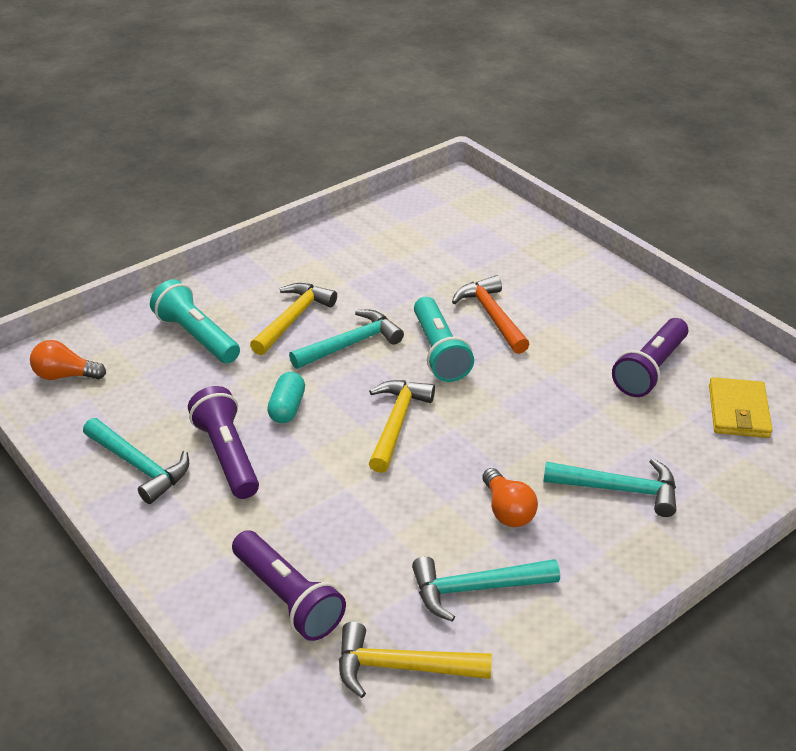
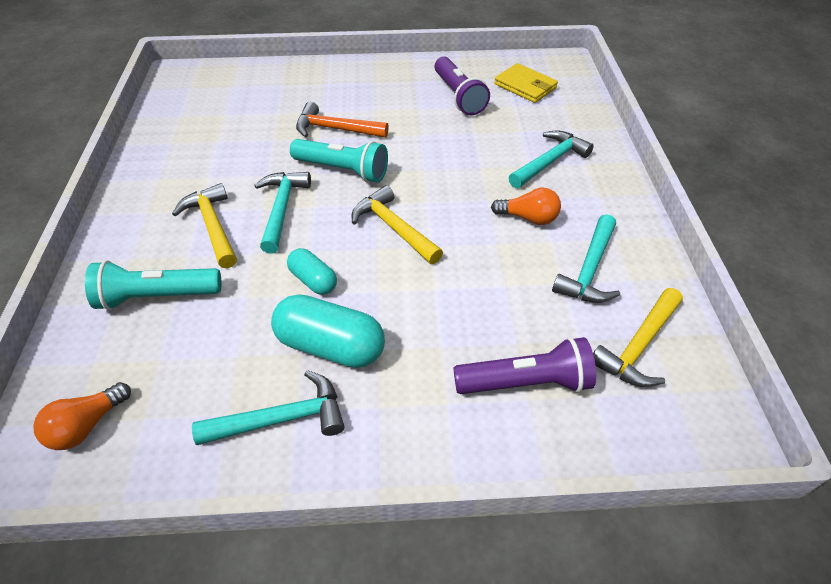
camera: 55 degrees left, 10 degrees up
(227, 455) = (330, 346): purple flashlight -> turquoise capsule

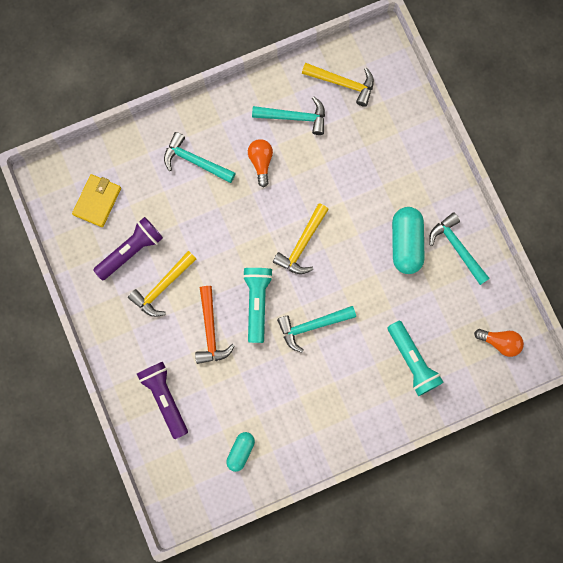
camera: 110 degrees left, 30 degrees up
(213, 226) = (345, 363): yellow hammer -> yellow hammer (163, 287)
(313, 280) = (364, 275): turquoise capsule -> turquoise capsule (241, 451)
(525, 382) = (388, 136): purple flashlight -> purple flashlight (165, 398)

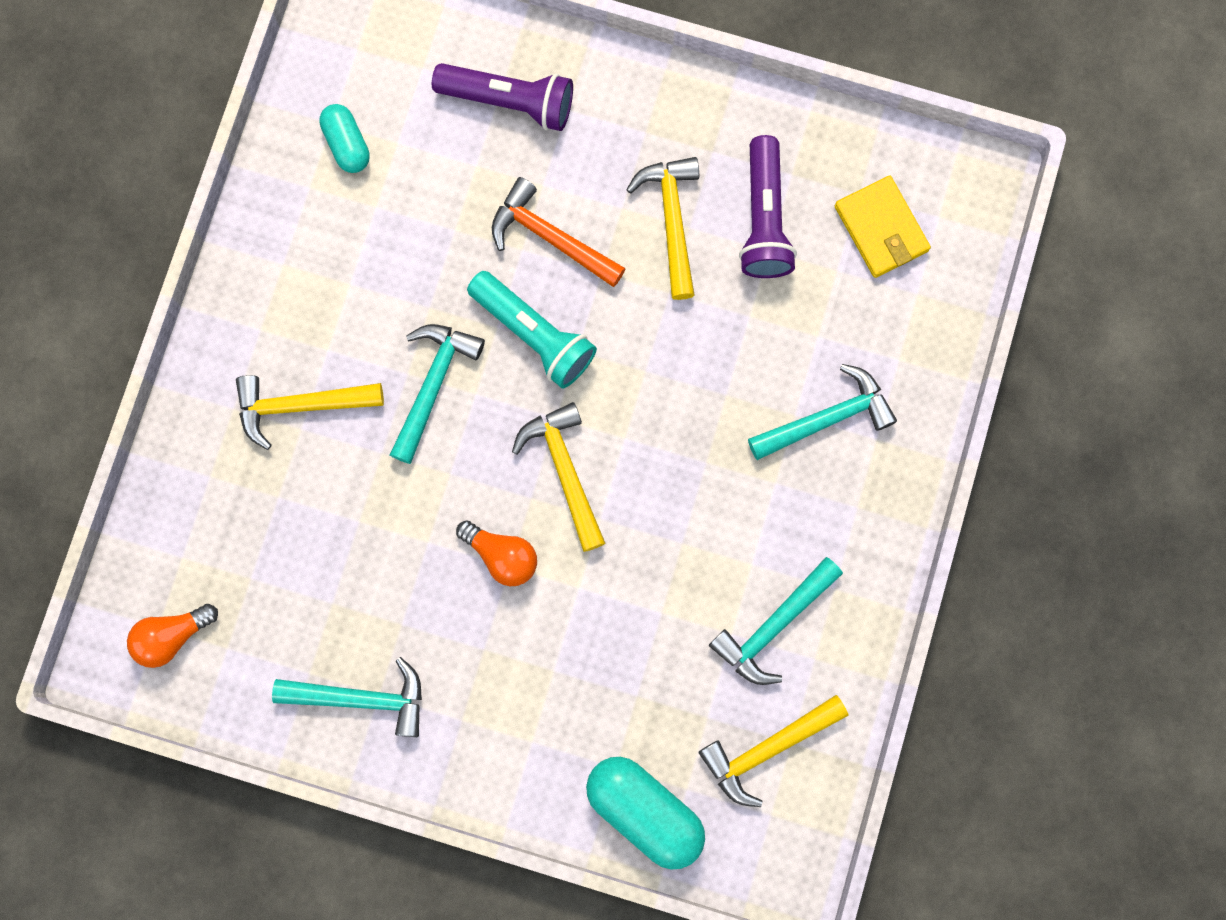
camera: 130 degrees right, 0 degrees up
(261, 162) = (743, 515): orange light bulb -> orange light bulb (502, 556)
(366, 372) = (301, 406): none -> yellow hammer
(406, 243) = (434, 626): turquoise capsule -> turquoise capsule (645, 811)
(412, 360) = (259, 485): turquoise flashlight -> none

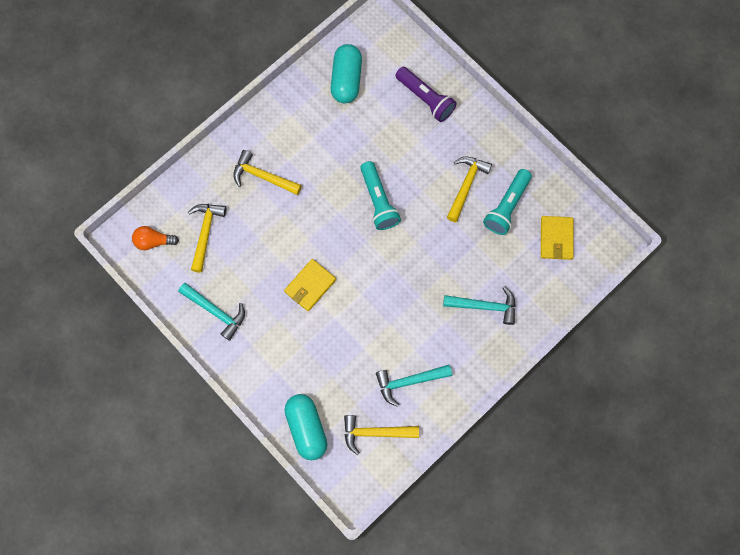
camera: 30 degrees right, 5 degrees down
(347, 144) = (346, 80): turquoise capsule -> turquoise capsule, size x1.72
(433, 385) = (323, 198): turquoise hammer -> none
(502, 556) = (310, 286): orange light bulb -> yellow wallet
(551, 238) = (409, 164): orange hammer -> none
(565, 471) = (357, 265): yellow hammer -> yellow hammer (205, 233)
(764, 218) = (507, 206): purple flashlight -> turquoise flashlight

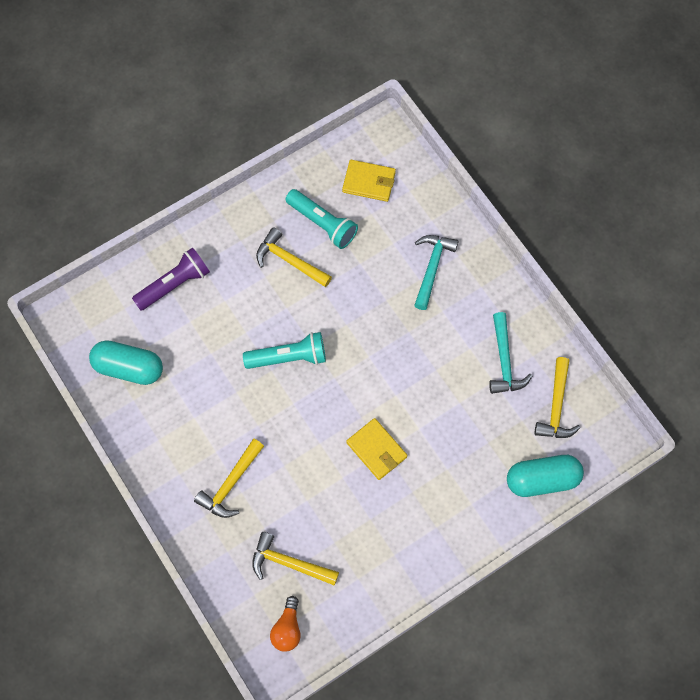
camera: 80 degrees left, 5 degrees down
(215, 311) = (389, 564): turquoise hammer -> none

